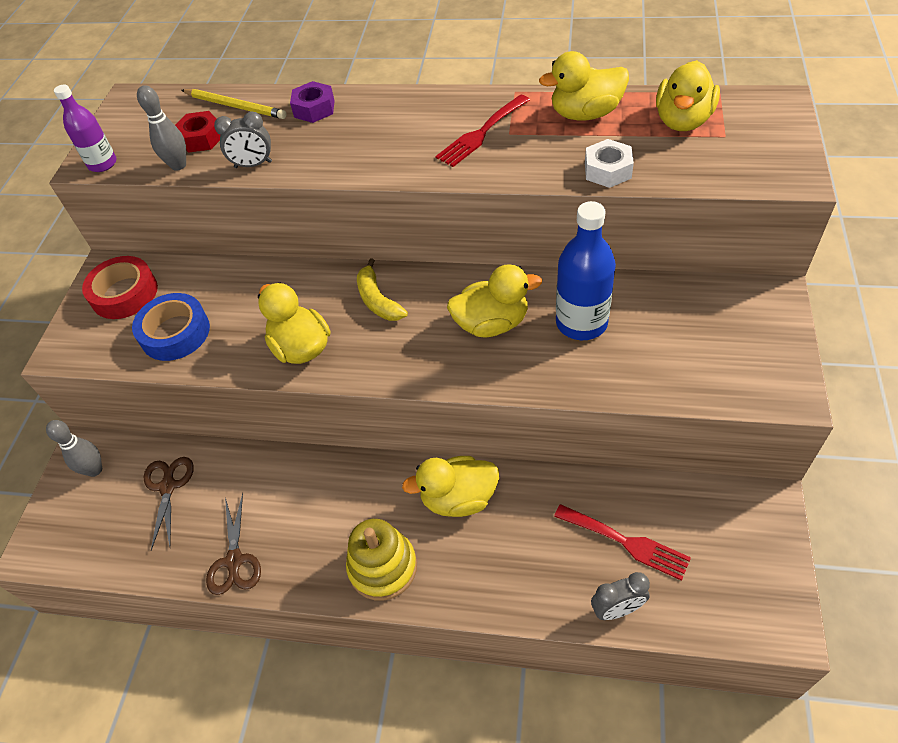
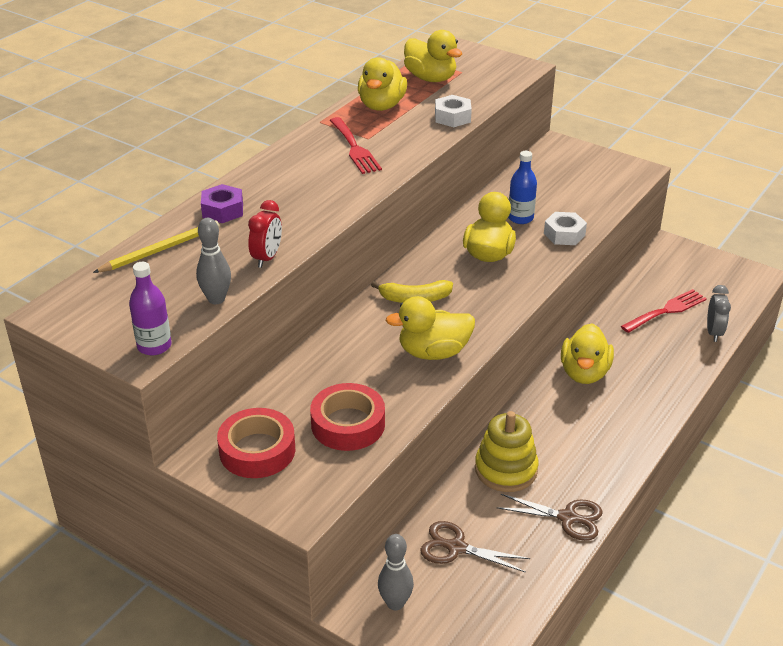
camera: 70 degrees left, 15 degrees down
(175, 333) = (348, 424): blue tape -> red tape
(201, 138) = (188, 278): red nut -> none
(253, 165) = (267, 258): grey clock -> red clock
(383, 567) = (622, 431): yellow stacking toy -> yellow stacking toy (506, 469)
(577, 372) = (564, 234): none -> white nut
(581, 323) = (520, 218): blue bottle -> blue bottle, size x0.62

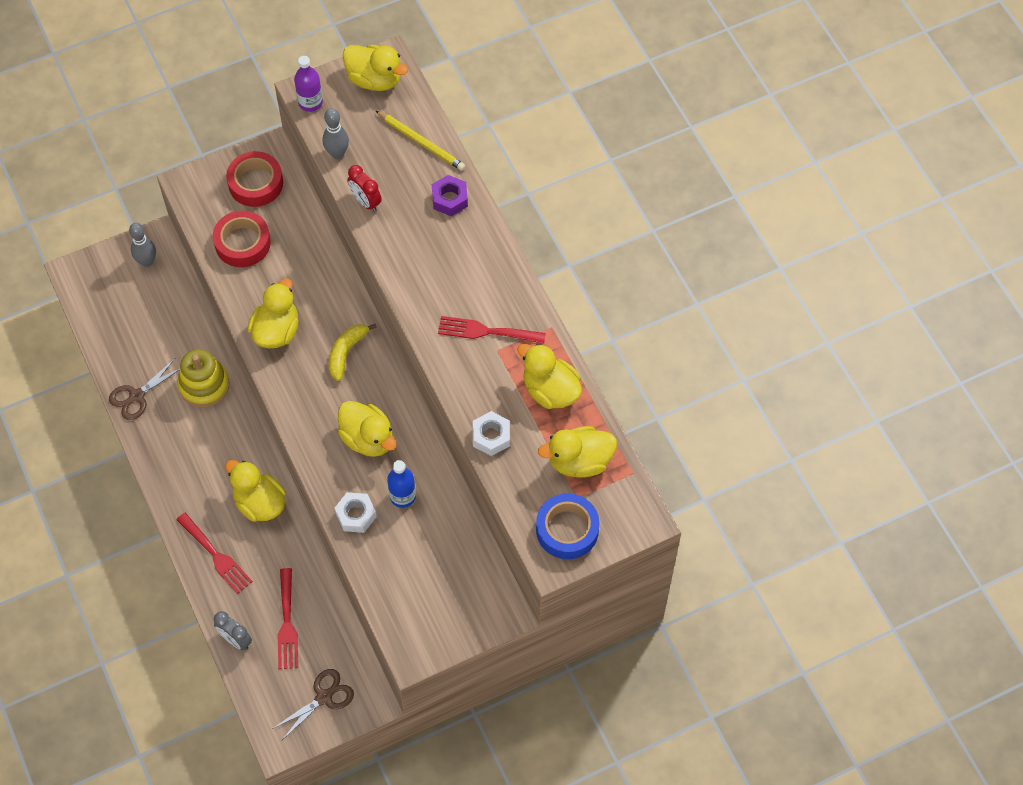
camera: 120 degrees right, 25 degrees up
(88, 311) = (375, 79): none -> yellow duck
(160, 250) = (421, 142): yellow pencil -> yellow pencil turned 45 degrees counterclockwise
(456, 548) = (162, 317): brown scissors -> brown scissors (324, 697)
(492, 68) = (567, 530): none -> blue tape
(661, 377) = (216, 556): none -> red fork

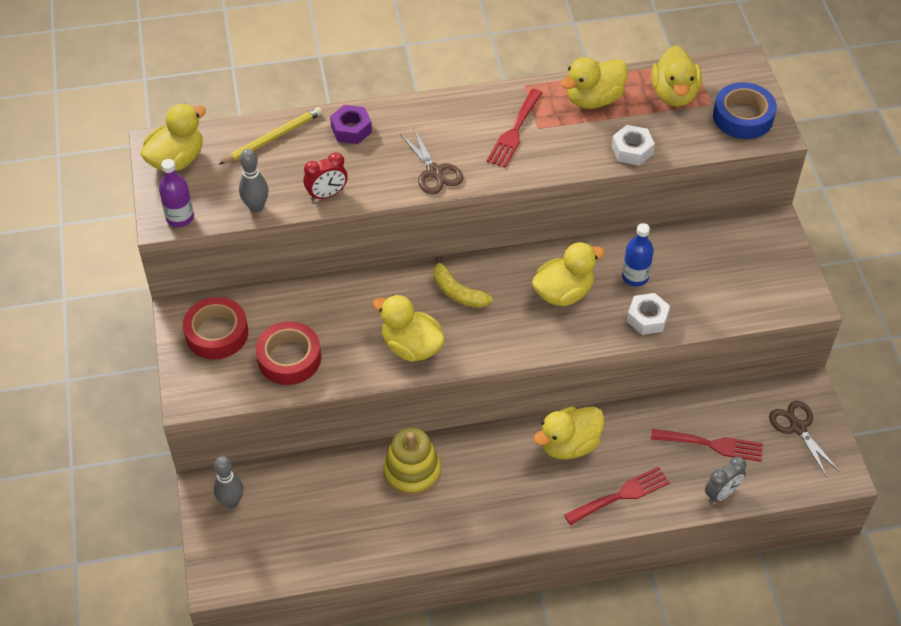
camera: 75 degrees left, 10 degrees down
(137, 396) = (404, 540): brown scissors -> brown scissors (434, 171)

